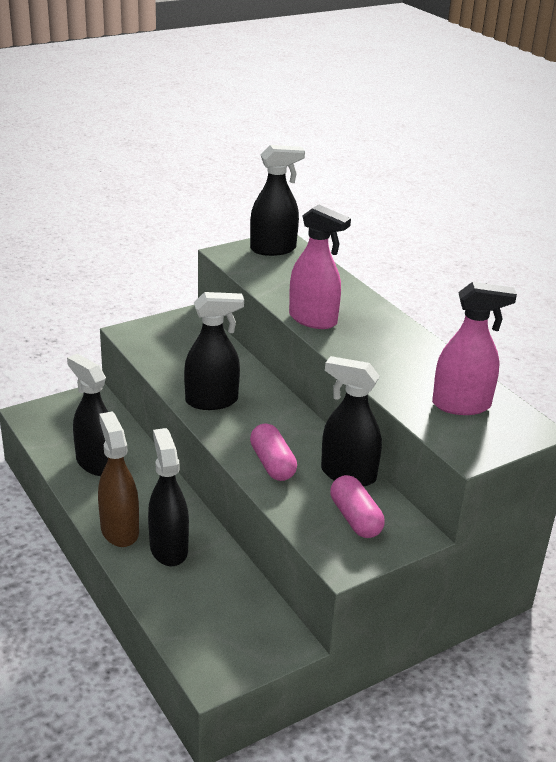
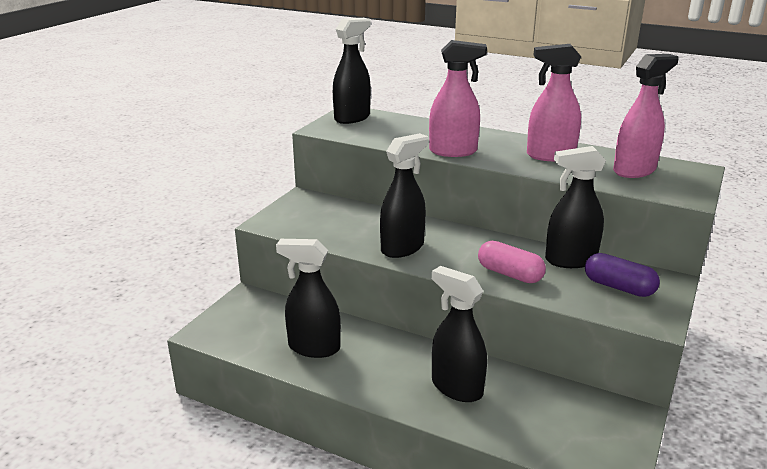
camera: 30 degrees left, 5 degrees down
(119, 530) = (399, 392): brown spray bottle -> none
(355, 518) = (619, 287): pink capsule -> purple capsule
(401, 357) = (550, 156): none -> pink spray bottle

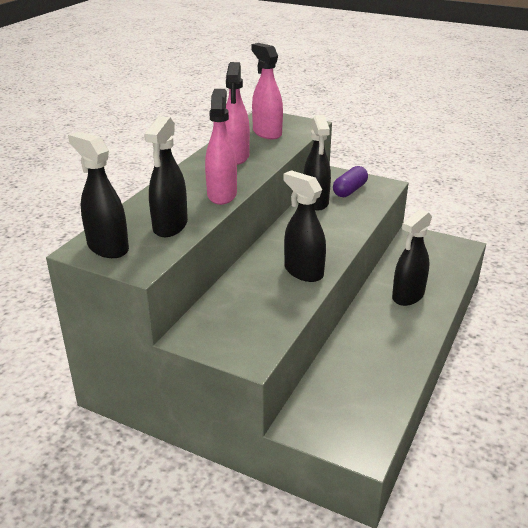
camera: 90 degrees left, 5 degrees up
(313, 347) = (375, 369): black spray bottle -> black spray bottle (170, 226)
(509, 274) = (339, 226): pink capsule -> none

